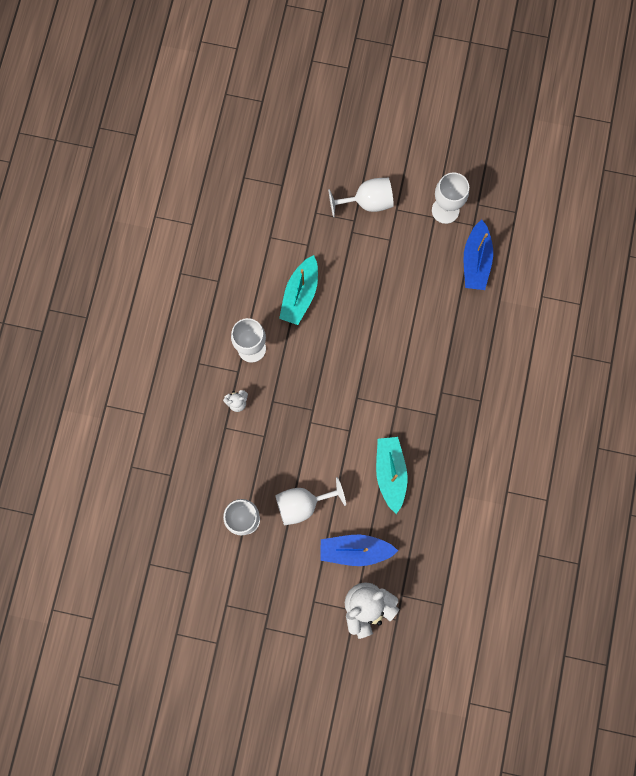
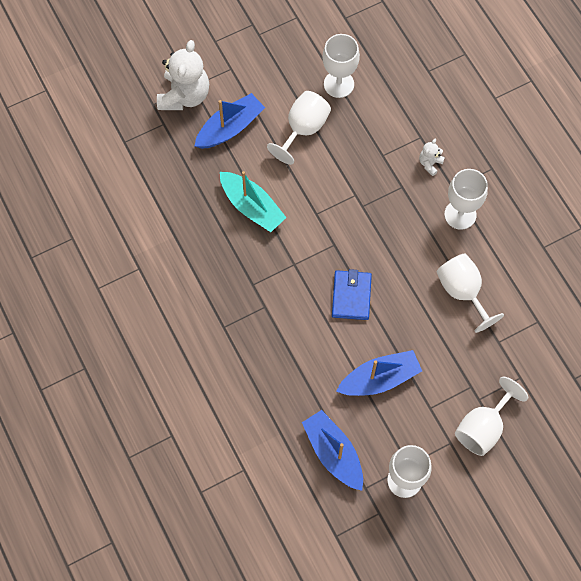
camera: 140 degrees right, 10 degrees down
(300, 295) = (463, 292): turquoise boat -> white goblet
(376, 352) = (351, 296): none -> blue wallet
(406, 283) = (379, 379): none -> blue boat

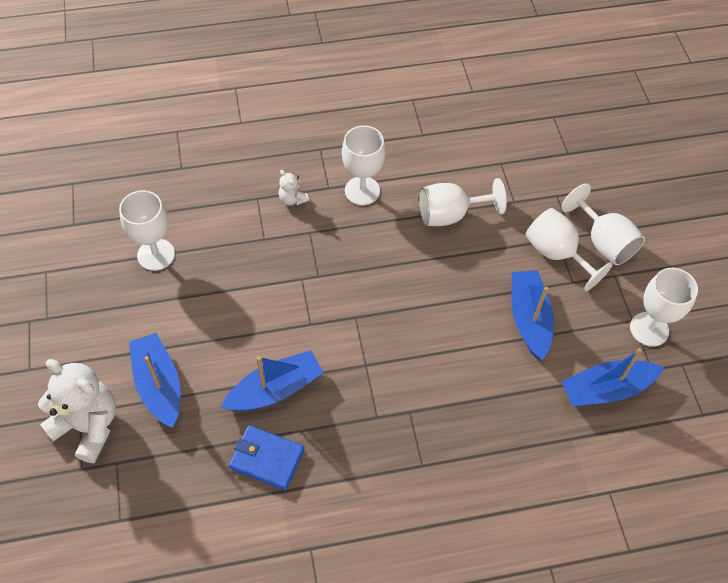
camera: 75 degrees left, 10 degrees down
(252, 207) = (275, 389): turquoise boat -> blue boat
(303, 129) = (197, 307): white goblet -> white goblet (556, 254)
(351, 296) = (424, 318): blue wallet -> blue wallet (267, 459)

